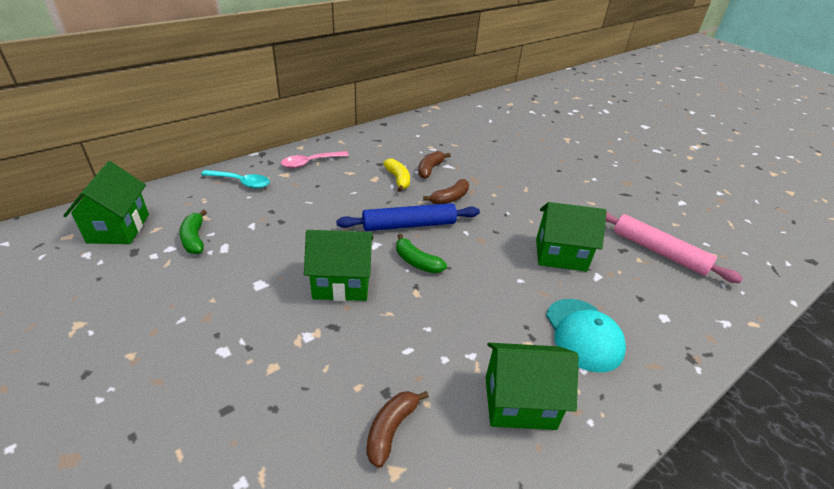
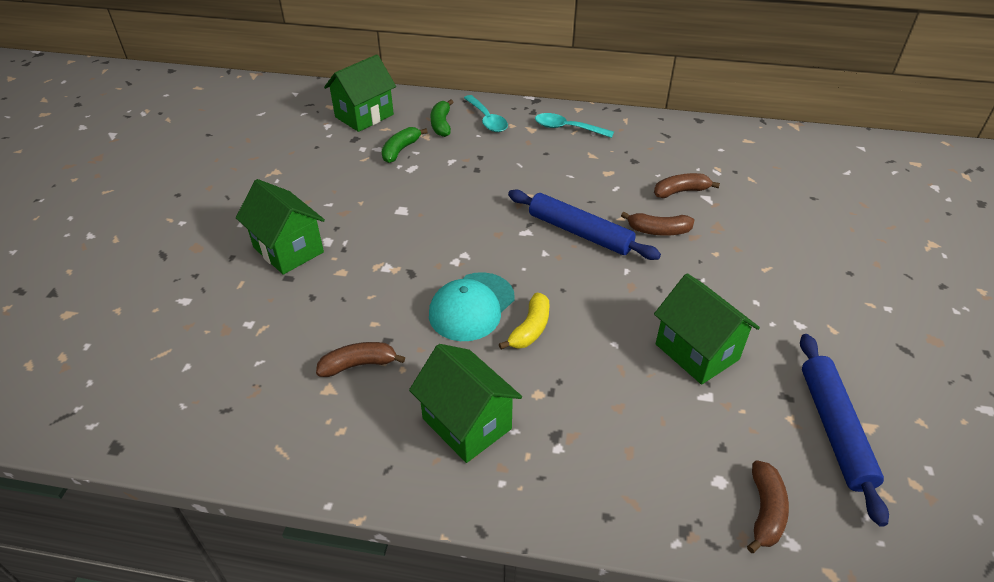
camera: 50 degrees right, 5 degrees up
(310, 163) = (567, 128): pink spoon -> turquoise spoon
(341, 284) = (457, 246): green house -> green house (288, 250)
(398, 179) = (630, 185): yellow banana -> yellow banana (530, 329)
(417, 262) = (541, 267): green banana -> green banana (441, 124)
(583, 334) = (603, 426): turquoise cap -> turquoise cap (471, 307)
(658, 251) = (834, 429): pink rolling pin -> blue rolling pin
(697, 316) = (765, 511): none -> brown banana

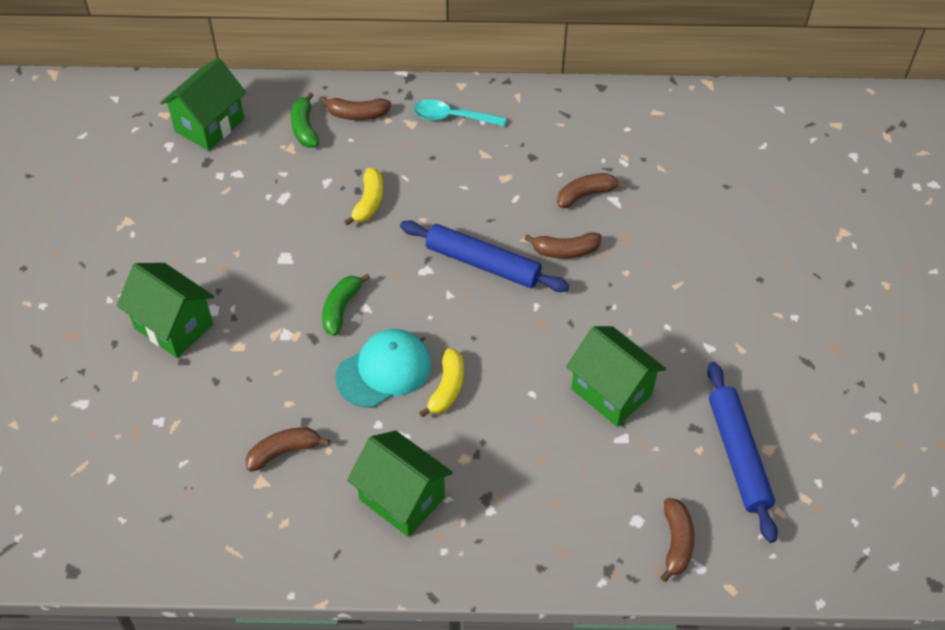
camera: 10 degrees left, 10 degrees up
(400, 150) = (265, 172): green banana -> green banana (341, 308)
(471, 307) = (384, 370): turquoise cap -> turquoise cap turned 150 degrees counterclockwise
(484, 178) = (368, 202): none -> yellow banana
(487, 120) = (357, 114): turquoise spoon -> brown banana

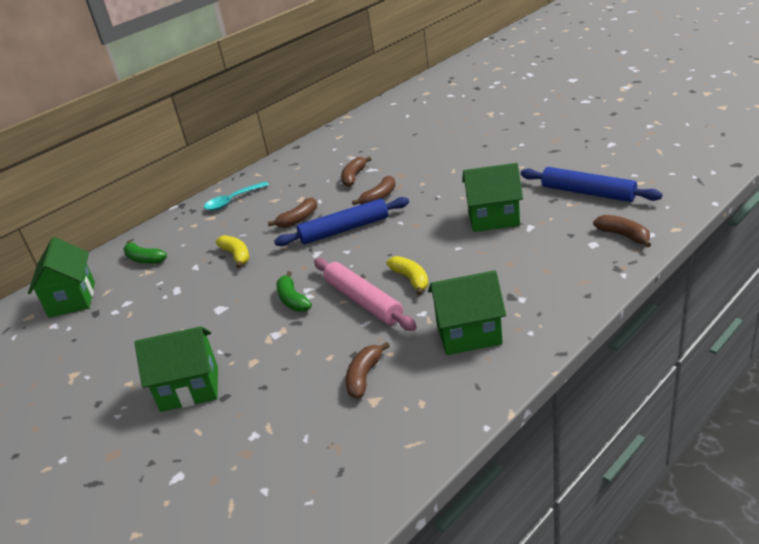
camera: 40 degrees left, 20 degrees down
(357, 114) = (171, 234): brown banana -> brown banana (298, 219)
(384, 370) = (363, 301): turquoise cap -> pink rolling pin

